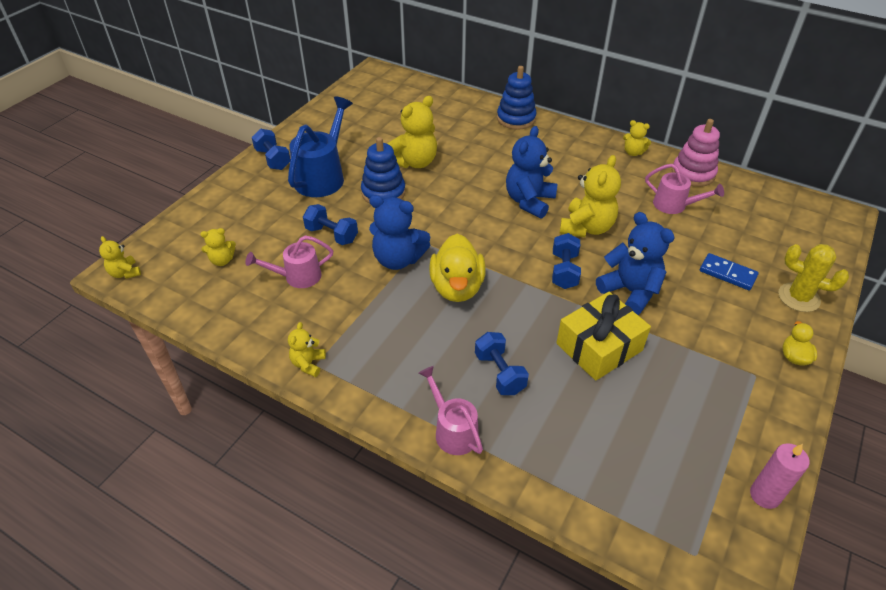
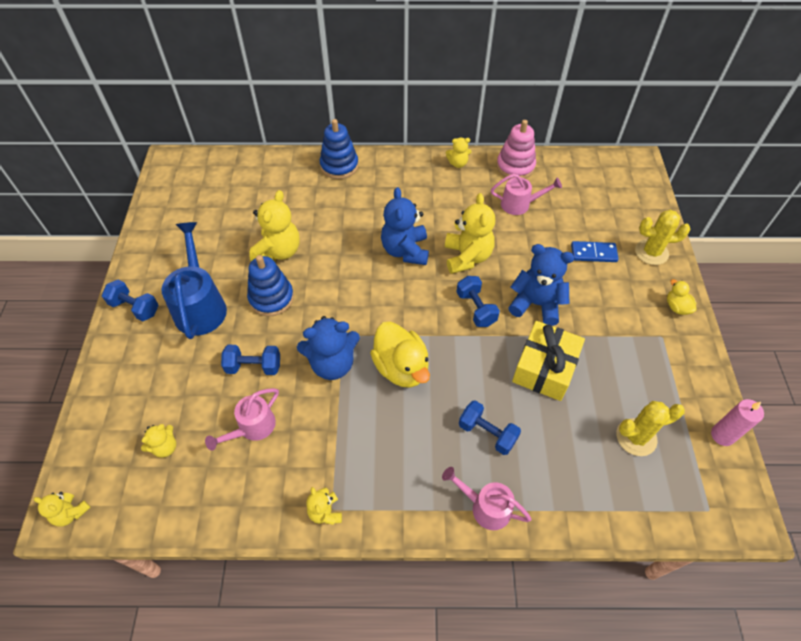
camera: 30 degrees left, 10 degrees up
(657, 449) = (636, 437): none -> yellow cactus

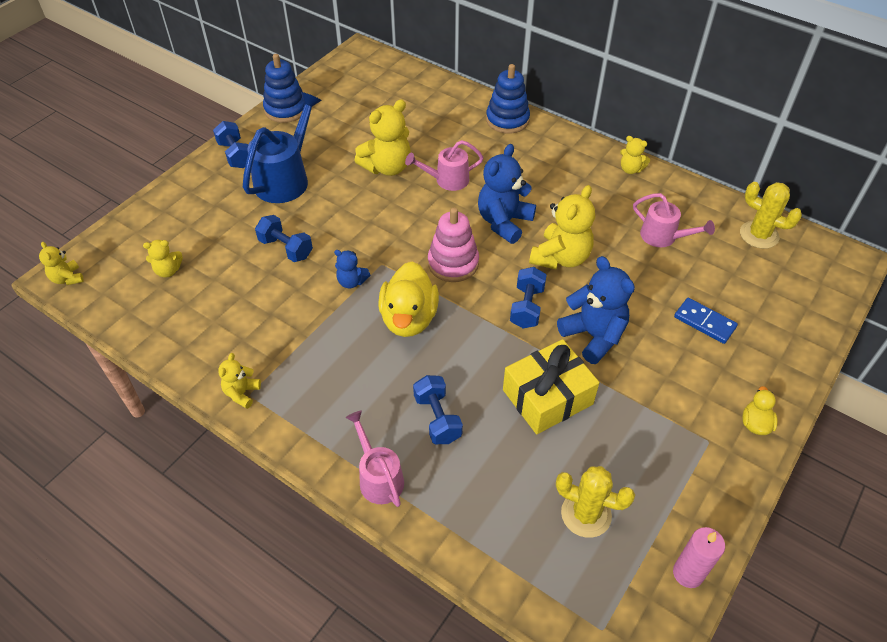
camera: 35 degrees right, 5 degrees down
(252, 428) = (243, 295): pink watering can -> pink watering can (446, 180)
(271, 298) = (348, 202): blue stacking toy -> blue stacking toy (286, 109)
(332, 364) = (351, 282): blue teddy bear -> blue teddy bear, size x0.53
(515, 166) = (692, 199): pink stacking toy -> pink stacking toy (453, 263)
(651, 252) = (777, 356): yellow cactus -> yellow cactus (759, 235)

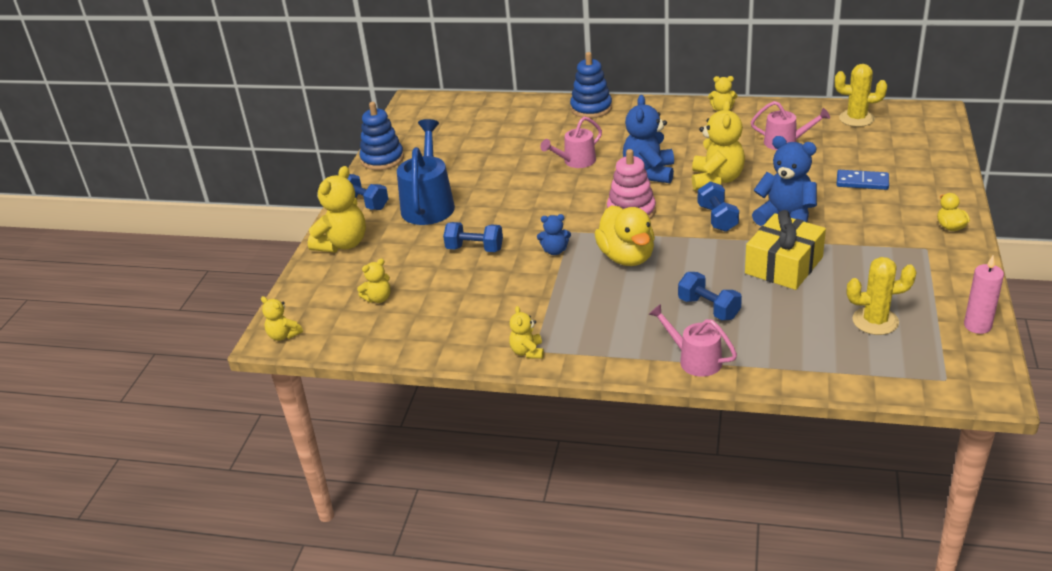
camera: 20 degrees left, 15 degrees down
(387, 167) = (514, 169): yellow teddy bear -> yellow teddy bear (343, 244)

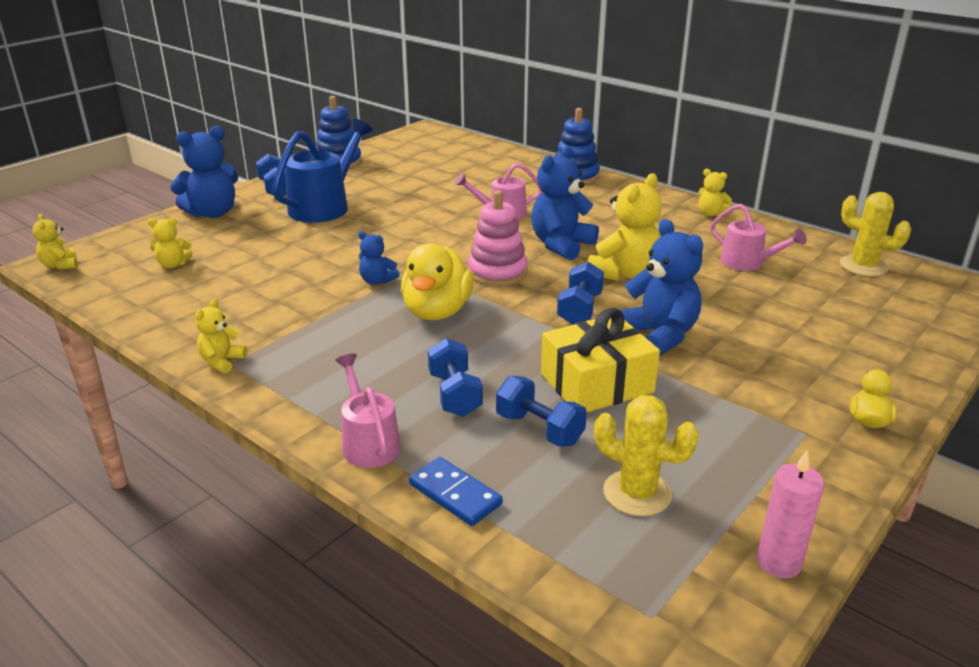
camera: 25 degrees right, 5 degrees down
(343, 244) = (212, 213): yellow teddy bear -> blue teddy bear
(474, 249) = (309, 254): blue dumbbell -> blue dumbbell (539, 429)
(862, 182) = (798, 331): blue domino -> blue domino (455, 494)

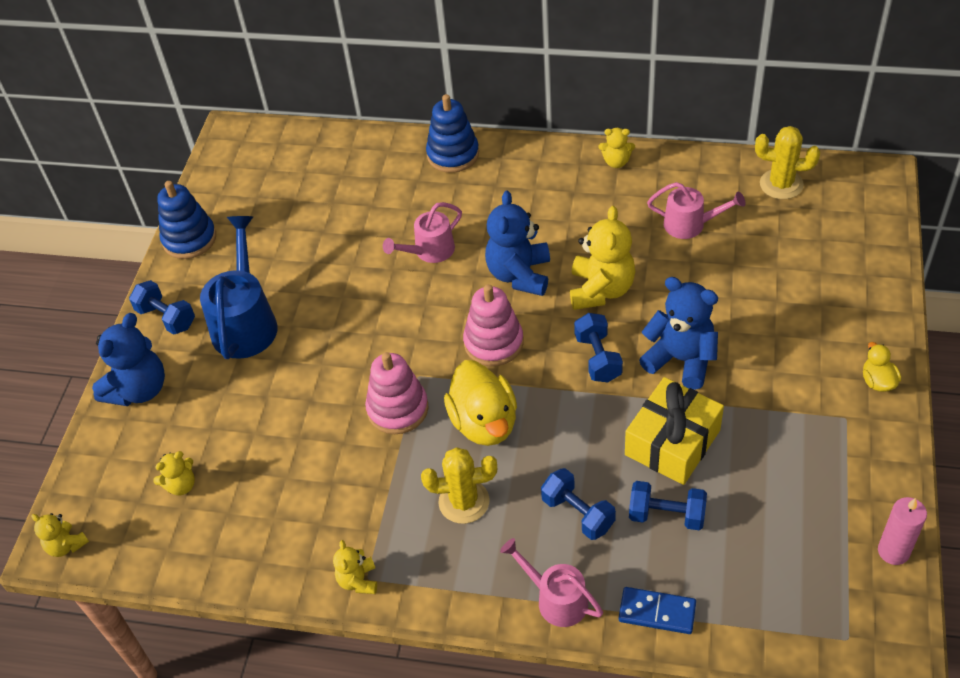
camera: 25 degrees left, 20 degrees up
(377, 281) = (397, 409): blue teddy bear -> pink stacking toy
(637, 493) = (774, 540): yellow cactus -> yellow cactus (464, 501)

